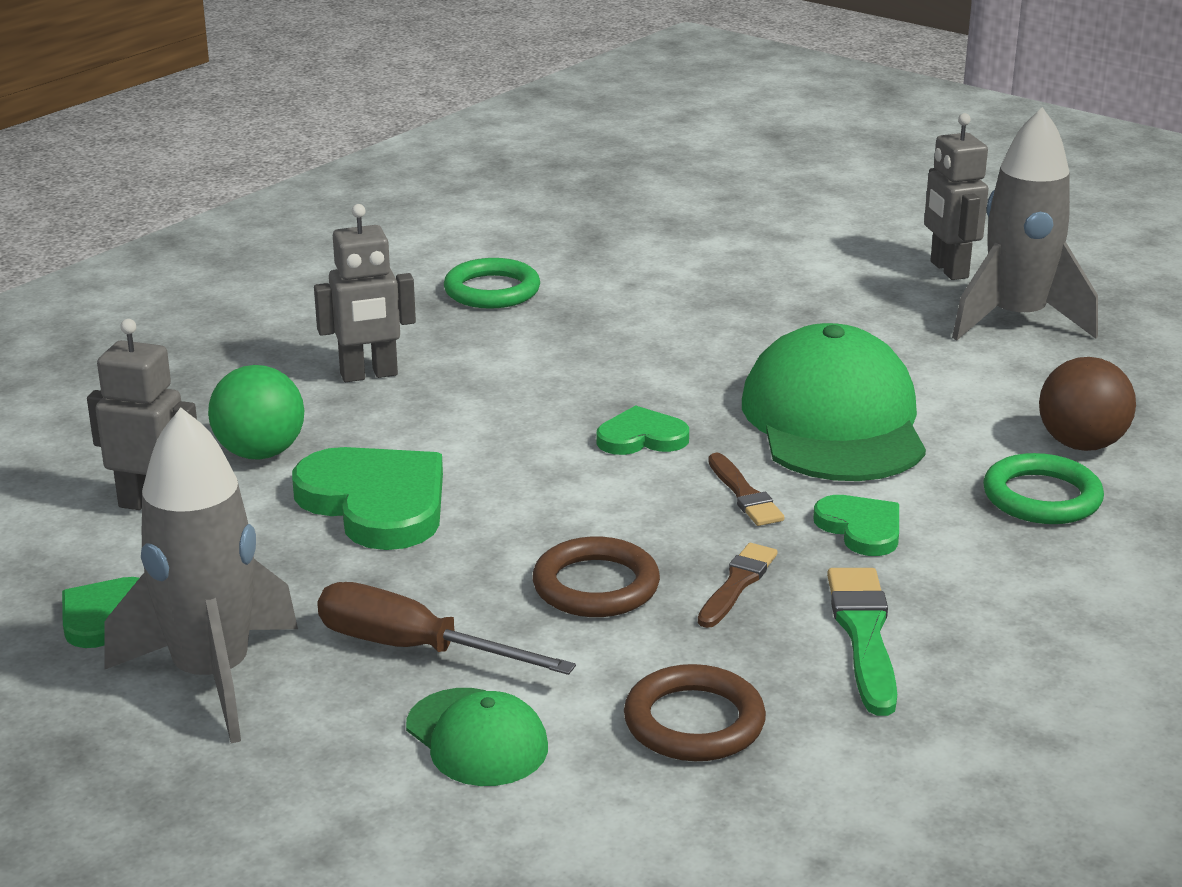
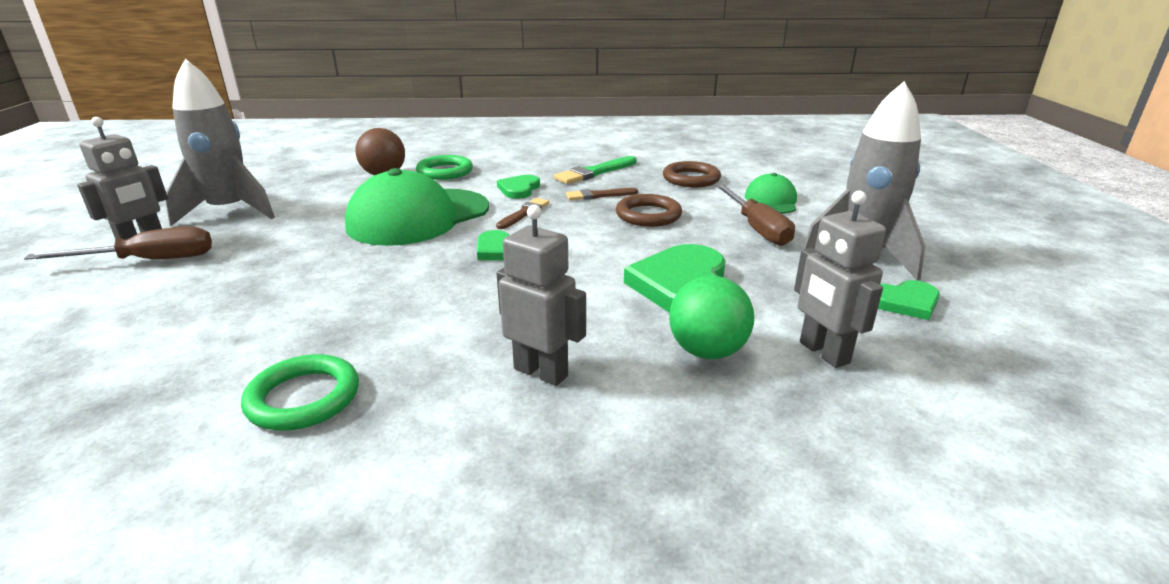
camera: 130 degrees left, 0 degrees up
(885, 269) = (149, 260): none -> brown screwdriver

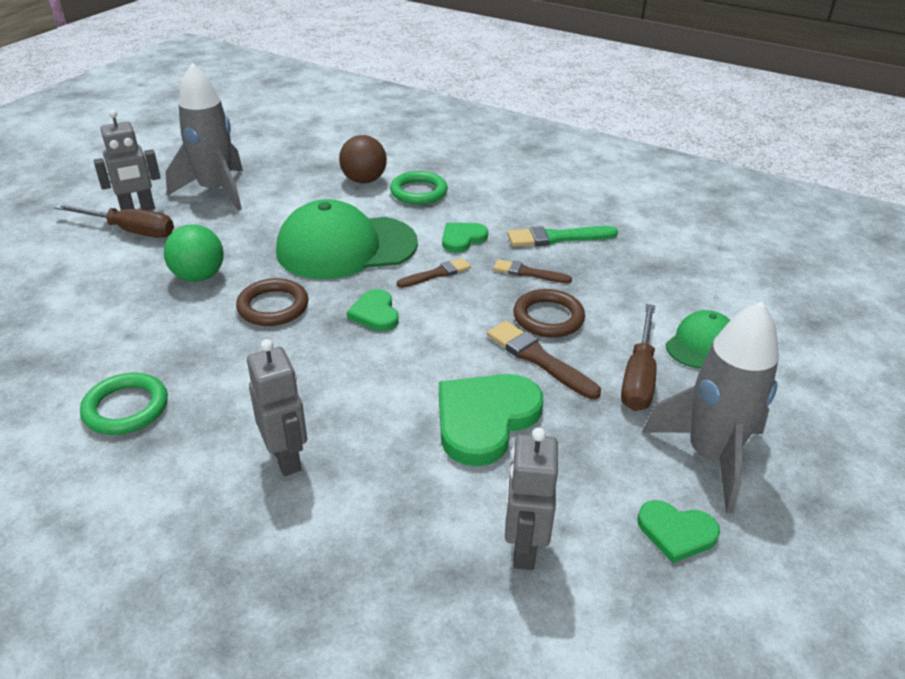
camera: 30 degrees right, 10 degrees up
(673, 239) = (538, 359): none -> brown brush
(691, 179) = (649, 280): brown ring -> brown ring (273, 306)
(707, 351) = (427, 499): green ball -> green ball (199, 276)

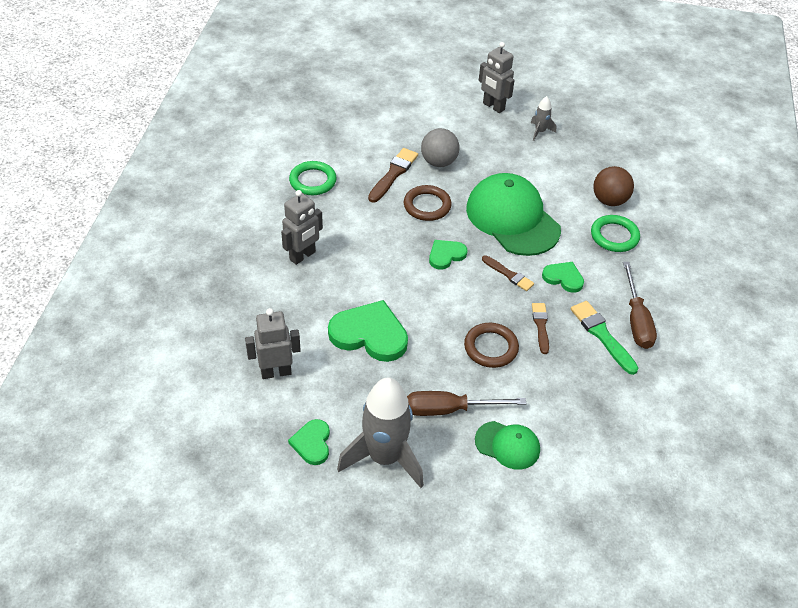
camera: 70 degrees right, 10 degrees up
(130, 231) = (468, 113): brown screwdriver -> brown screwdriver (636, 320)
(199, 276) = (439, 162): green ball -> grey ball
(216, 191) = (540, 132): grey rocket -> grey rocket, size x0.44
(538, 359) = (441, 350): brown brush -> brown brush (393, 174)

